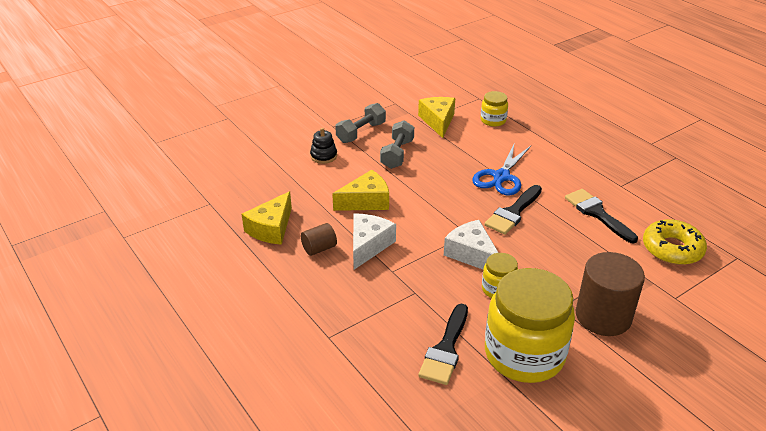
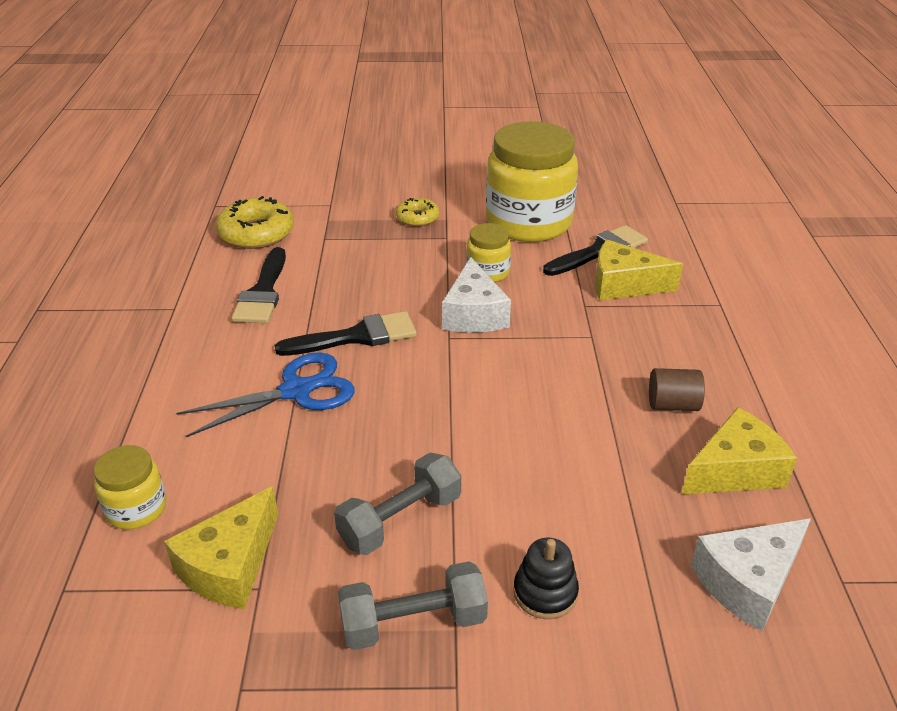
camera: 145 degrees left, 0 degrees up
(366, 201) = (543, 447): yellow cheese -> yellow cheese (623, 285)
(368, 245) = (597, 378): white cheese -> white cheese (748, 582)
(603, 316) = (417, 218): brown cylinder -> yellow donut

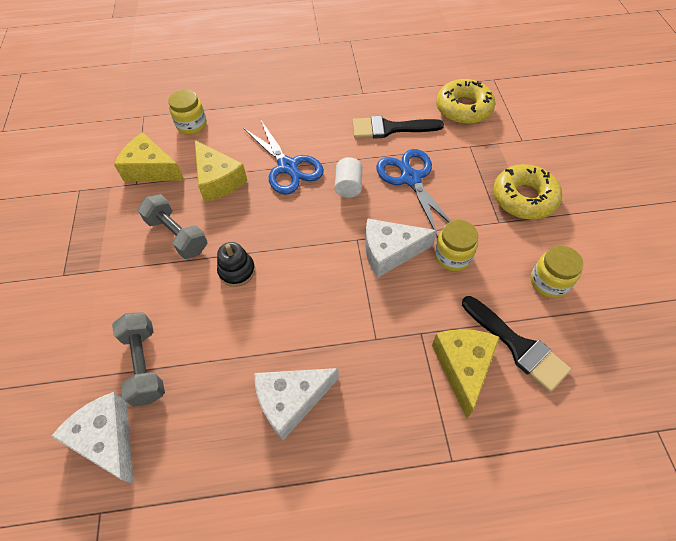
camera: 85 degrees right, 20 degrees up
(357, 337) = (348, 186): black brush -> white cylinder
(361, 286) = (410, 178): none -> blue scissors
(413, 623) = (104, 251): grey dumbbell -> grey dumbbell (144, 364)
(417, 218) = (524, 198): yellow donut -> yellow donut, size x1.72
(528, 223) = (549, 282): yellow jar -> yellow jar, size x0.46
(545, 592) = (115, 313): black stacking toy -> black stacking toy (237, 271)
(672, 405) = (291, 401): brown cylinder -> white cheese
(735, 470) = (215, 445): yellow cheese -> yellow cheese (218, 180)

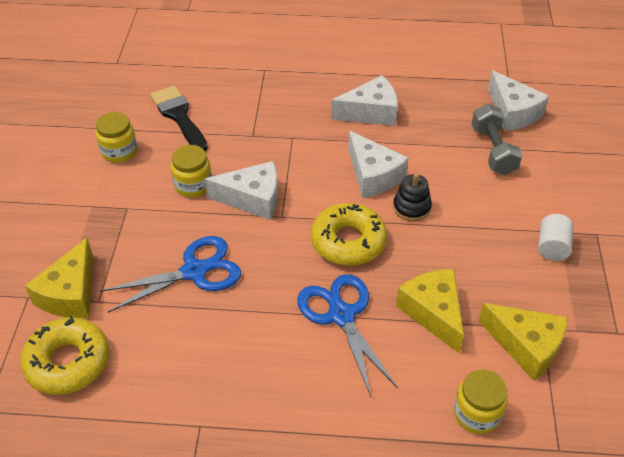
camera: 170 degrees left, 10 degrees down
(177, 235) = (478, 253): grey dumbbell -> none
(278, 302) = (373, 175): none -> white cheese
(348, 186) = (272, 275): white cylinder -> white cylinder (552, 247)
(390, 128) = (187, 348): black brush -> none
(410, 178) = (195, 271): blue scissors -> blue scissors turned 105 degrees counterclockwise
(463, 367) = (230, 111): yellow cheese -> yellow cheese (70, 294)
(524, 198) = (83, 226): yellow donut -> yellow donut (348, 241)

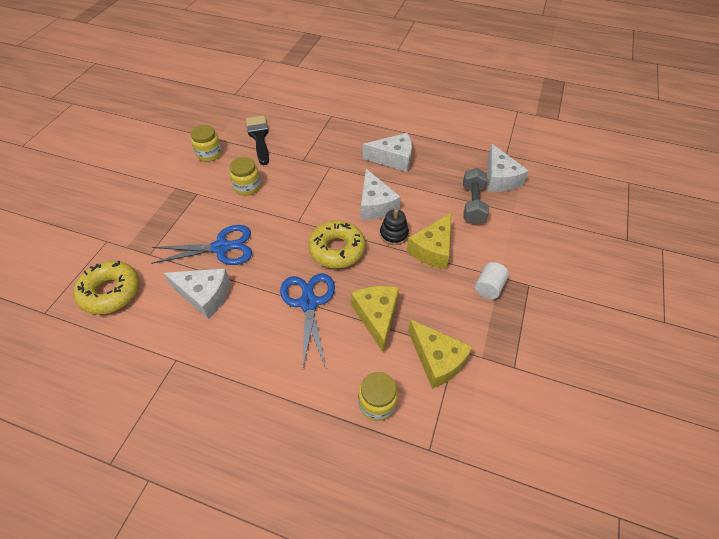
camera: 15 degrees right, 5 degrees up
(70, 294) = (134, 245): yellow cheese -> yellow cheese (432, 249)
(252, 199) = (283, 204): white cheese -> white cheese (205, 295)

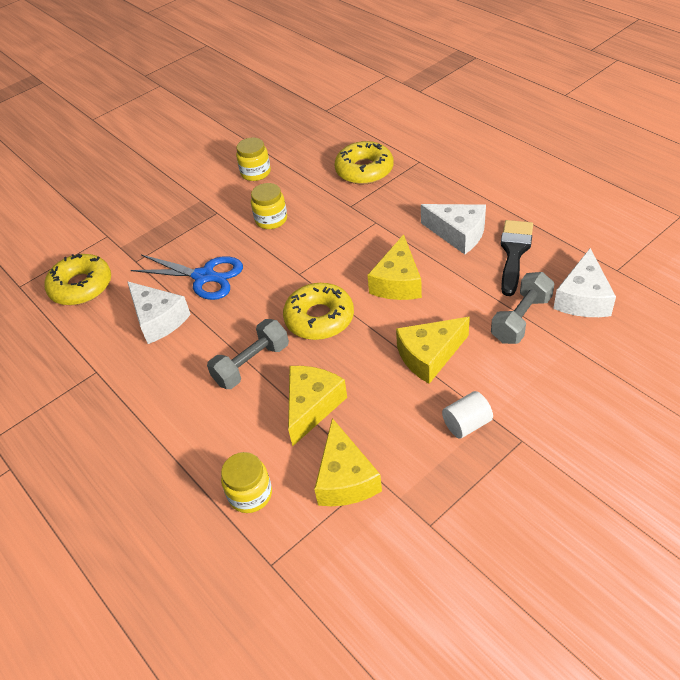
camera: 35 degrees right, 5 degrees down
(259, 137) = (319, 167): black brush -> black brush (514, 252)
(295, 131) = (364, 170): none -> yellow donut
(308, 303) = (251, 364): blue scissors -> grey dumbbell
(375, 205) = (398, 282): white cheese -> yellow cheese
(393, 234) = (395, 323): black stacking toy -> none

